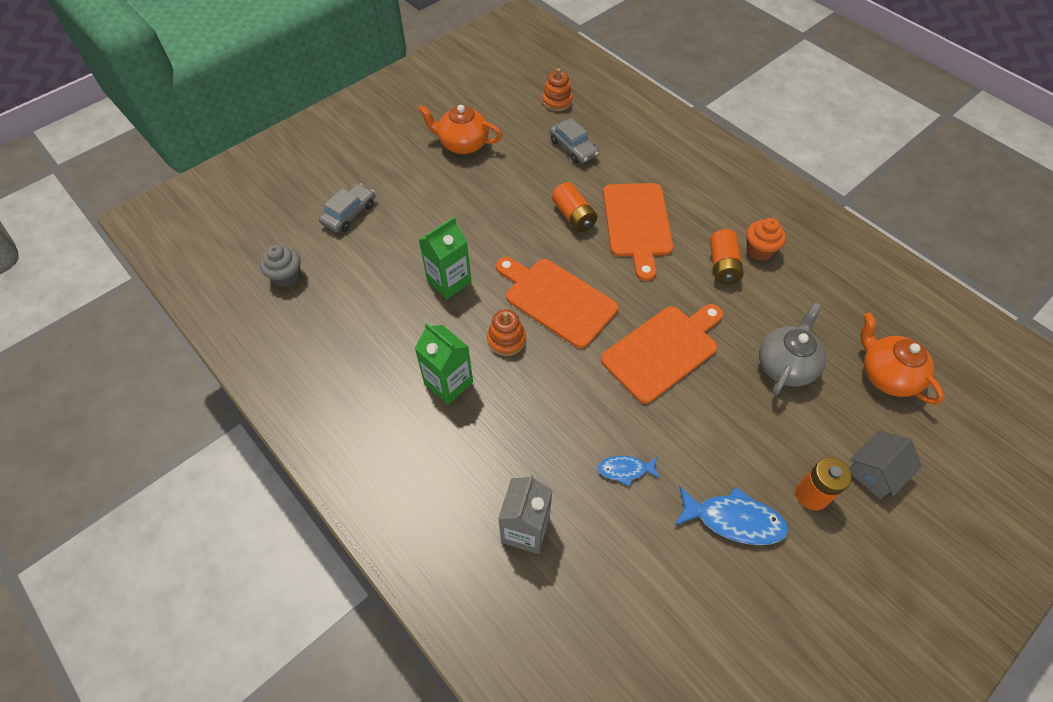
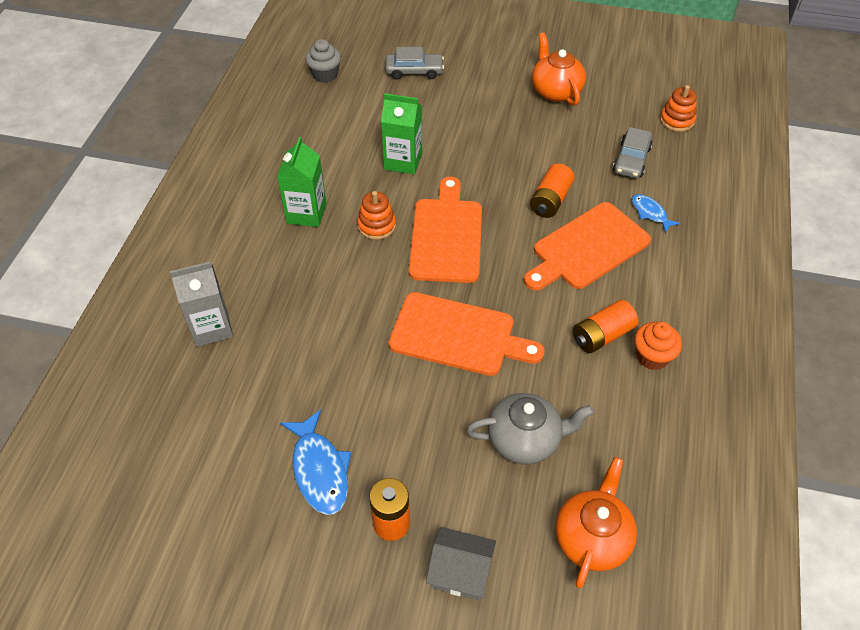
camera: 55 degrees right, 5 degrees down
(625, 470) = (312, 366): blue fish -> blue fish (650, 213)

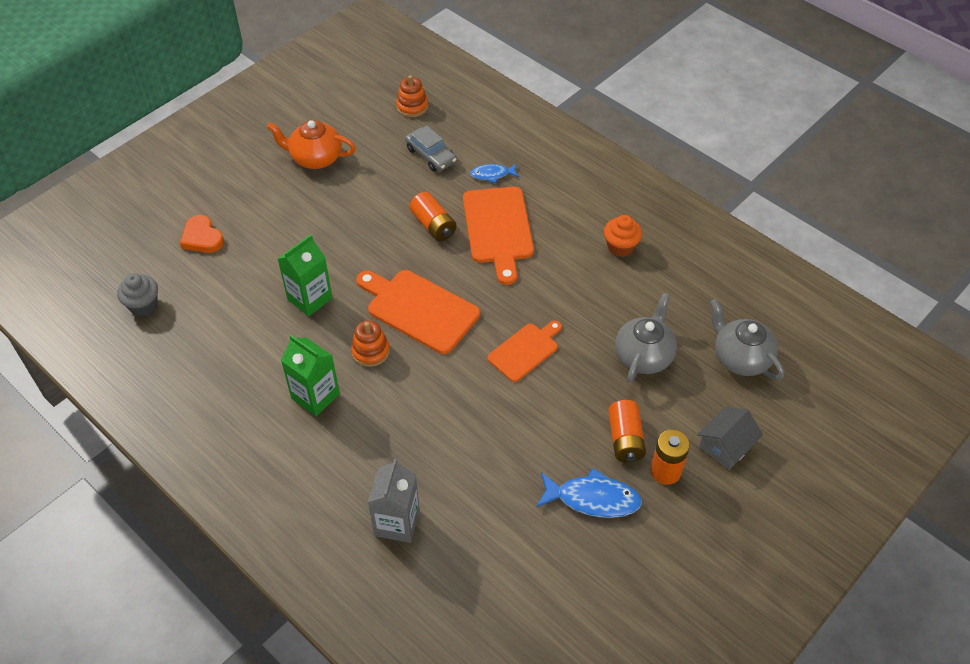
camera: 60 degrees left, 0 degrees up
(414, 71) = (202, 238): grey car -> orange heart
(458, 335) = (525, 350): orange cutting board -> orange cutting board, size x0.62
(592, 538) = (740, 358): orange teapot -> grey teapot
(602, 335) = (584, 264): orange battery -> orange battery (625, 439)

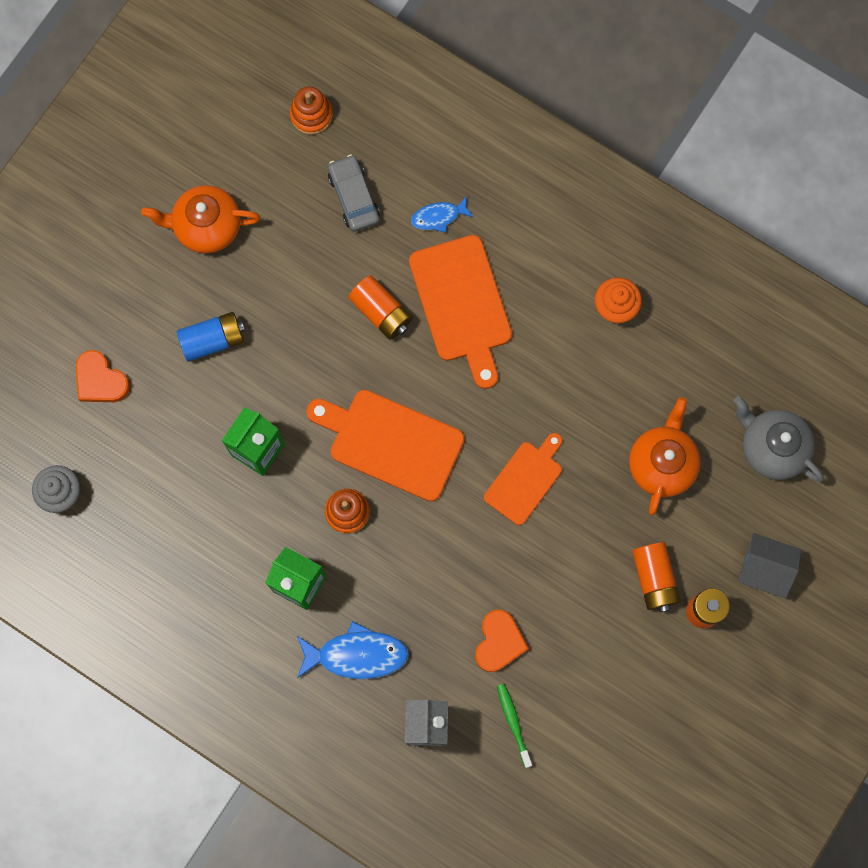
camera: 10 degrees left, 25 degrees up
(297, 225) = (213, 340): none -> blue battery
(431, 155) = (354, 197): grey car -> grey car turned 150 degrees counterclockwise
(477, 467) = (499, 642): none -> orange heart
(477, 534) = (513, 723): none -> green toothbrush
(593, 499) = (629, 659): blue fish -> blue fish (357, 655)
(644, 356) = (661, 464): grey teapot -> orange teapot
(725, 446) = (764, 568): grey house -> grey house turned 75 degrees clockwise

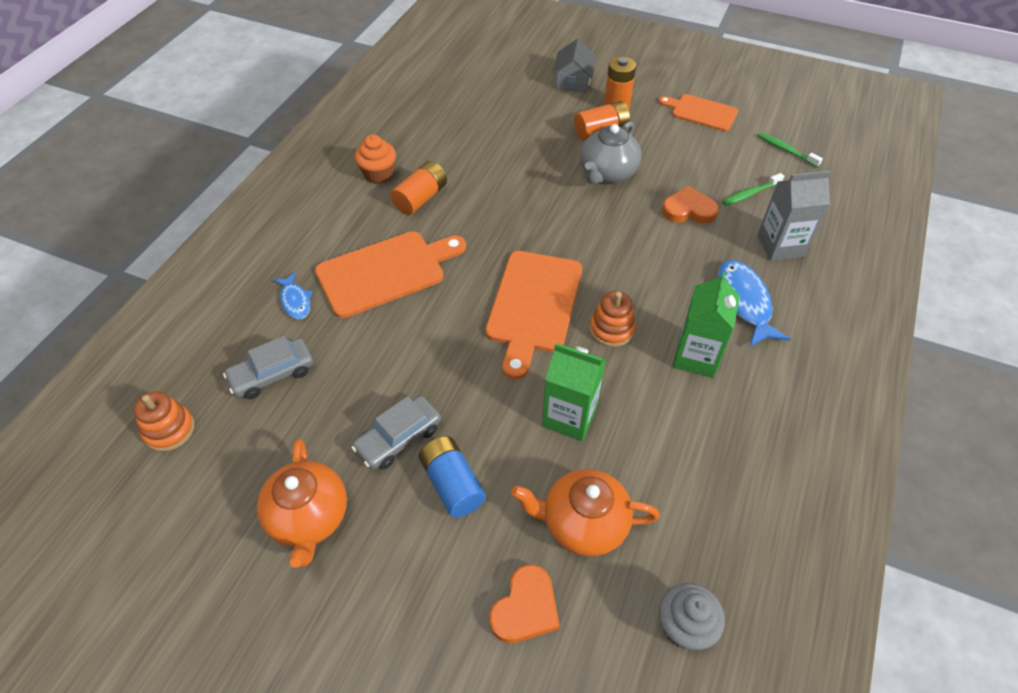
camera: 100 degrees left, 25 degrees down
(265, 301) = (398, 438): none -> grey car
(381, 312) = (400, 332): orange battery -> orange battery (421, 198)
(525, 480) = (543, 210): orange cutting board -> orange cutting board (701, 112)
(583, 798) = (786, 150): none -> green toothbrush
(661, 464) = (508, 136): orange teapot -> orange teapot (583, 523)
(771, 447) = (481, 85): grey teapot -> grey teapot (607, 173)

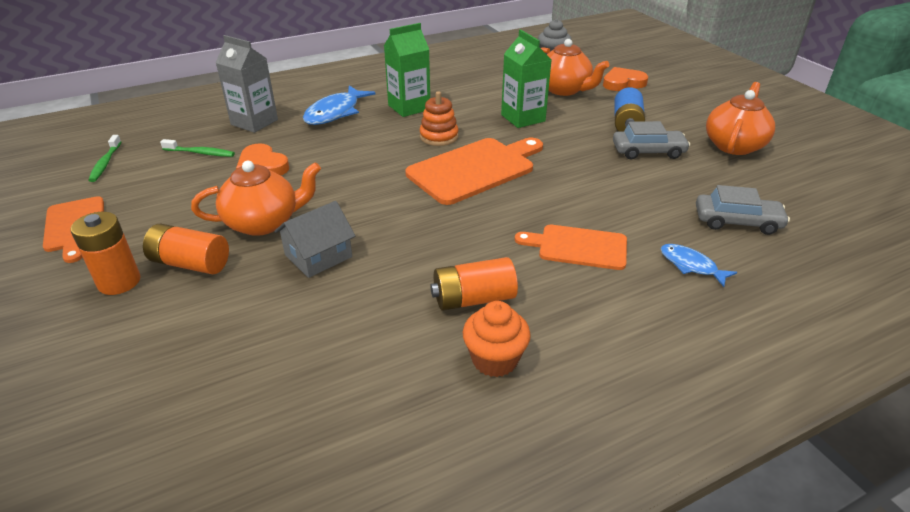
camera: 140 degrees left, 15 degrees down
(169, 430) = (847, 225): orange stacking toy -> none
(295, 301) = (691, 265): blue fish -> blue fish turned 60 degrees counterclockwise
(386, 272) = (578, 247): orange cutting board -> orange cutting board, size x0.62
(573, 81) = (84, 349): grey house -> grey house (318, 256)
(607, 173) = (264, 222): grey teapot -> orange teapot

